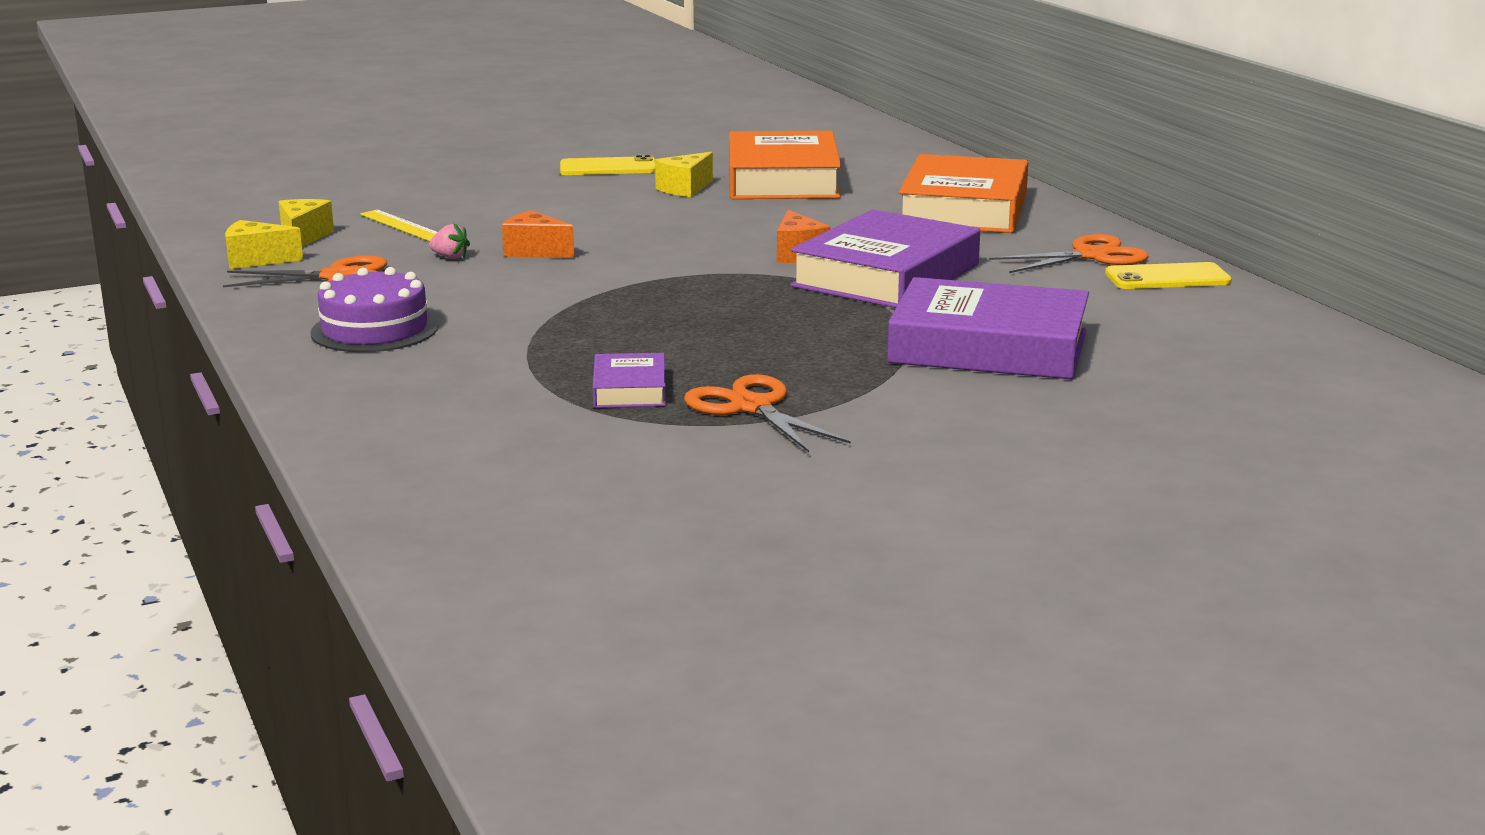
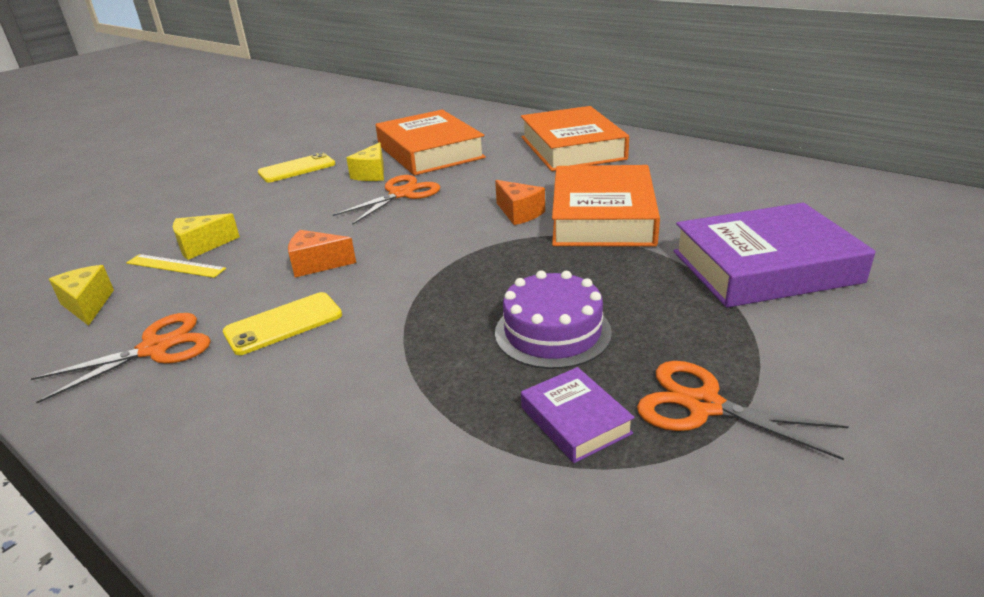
camera: 25 degrees left, 10 degrees up
(256, 260) = (54, 350): yellow cheese -> yellow cheese (202, 246)
(374, 330) = (248, 416): purple cake -> purple cake (552, 332)
(450, 257) = (248, 291): pink strawberry -> none
(886, 275) = (602, 217): purple book -> orange book
(1091, 256) = (698, 166): orange scissors -> orange scissors (401, 194)
(1167, 278) = (766, 172): yellow phone -> yellow phone (283, 323)

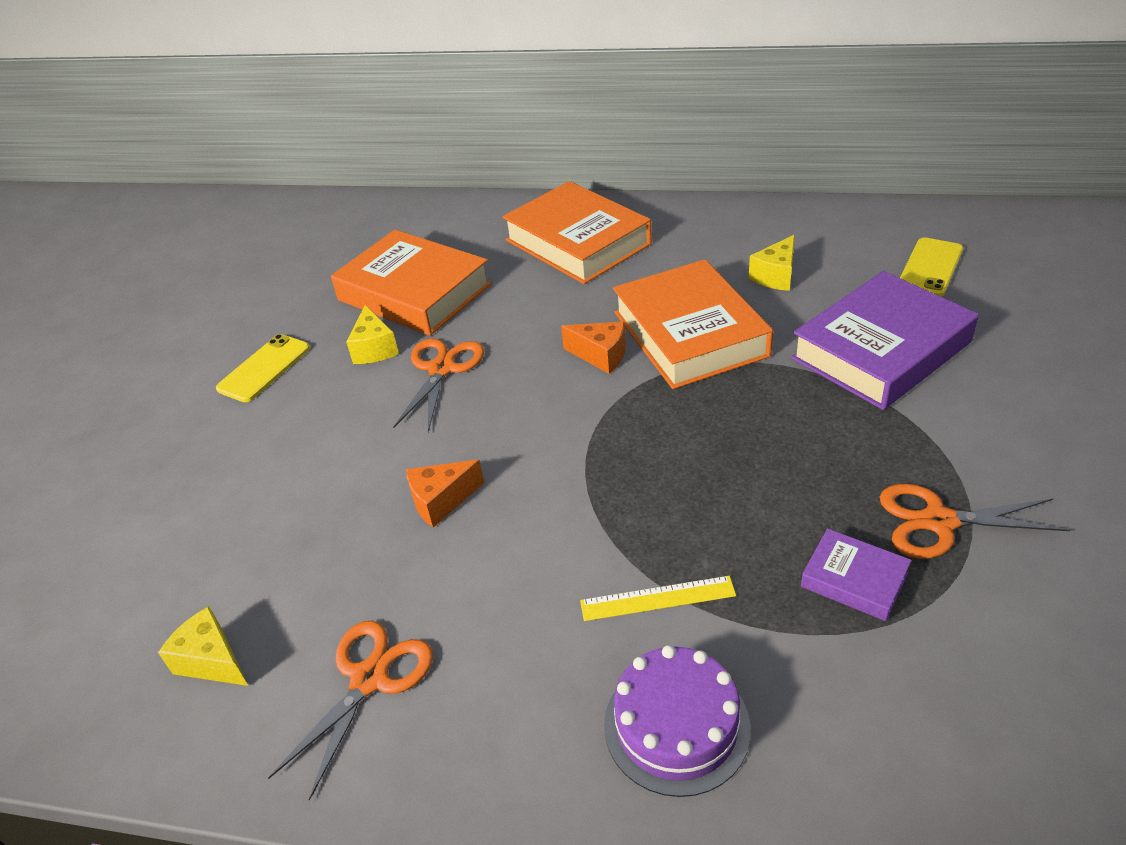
camera: 25 degrees left, 10 degrees up
(175, 266) = (265, 565): yellow ruler -> yellow ruler (657, 598)
(202, 246) = (267, 526): yellow cheese -> yellow cheese (775, 276)
(283, 323) = (483, 590): yellow phone -> yellow phone (930, 267)
(552, 332) = (759, 494): purple cake -> purple cake (676, 726)

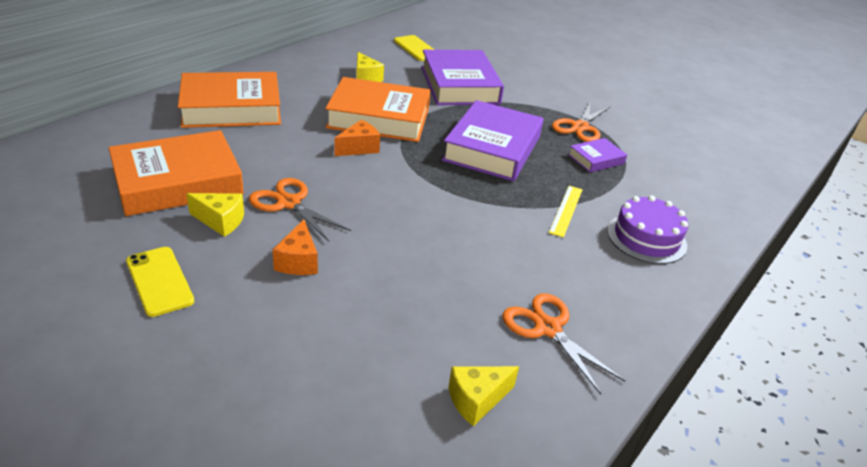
camera: 70 degrees left, 5 degrees down
(441, 501) = (422, 249): orange cheese -> orange cheese (298, 261)
(740, 457) = (492, 148): none -> purple book

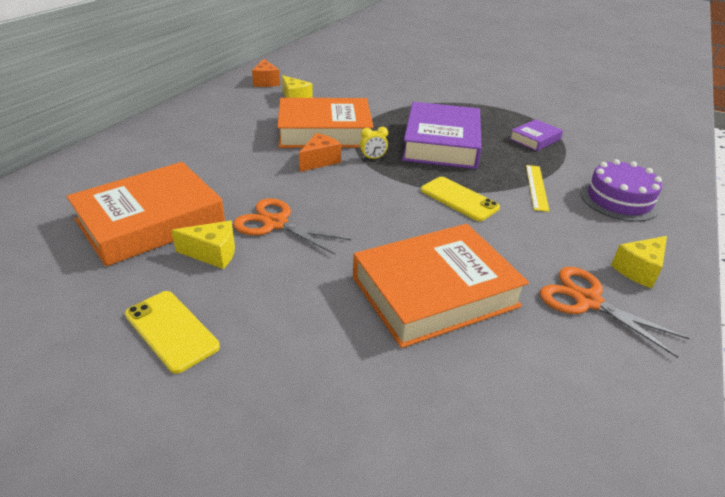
camera: 10 degrees left, 0 degrees up
(231, 108) = (177, 143): orange book -> orange book (435, 292)
(298, 261) = (312, 280): orange cheese -> orange cheese (266, 82)
(413, 154) = (373, 158): none -> yellow clock
(416, 48) = (329, 69): yellow phone -> yellow phone (459, 199)
(459, 85) = (383, 94): purple book -> none
(476, 400) = (565, 391): yellow cheese -> yellow cheese (638, 270)
(580, 127) = (505, 115): orange scissors -> none

